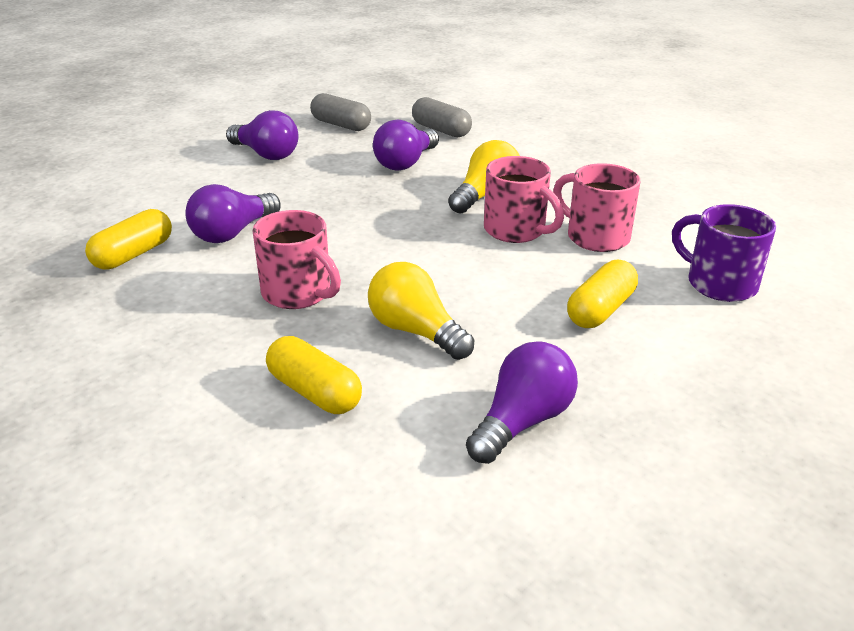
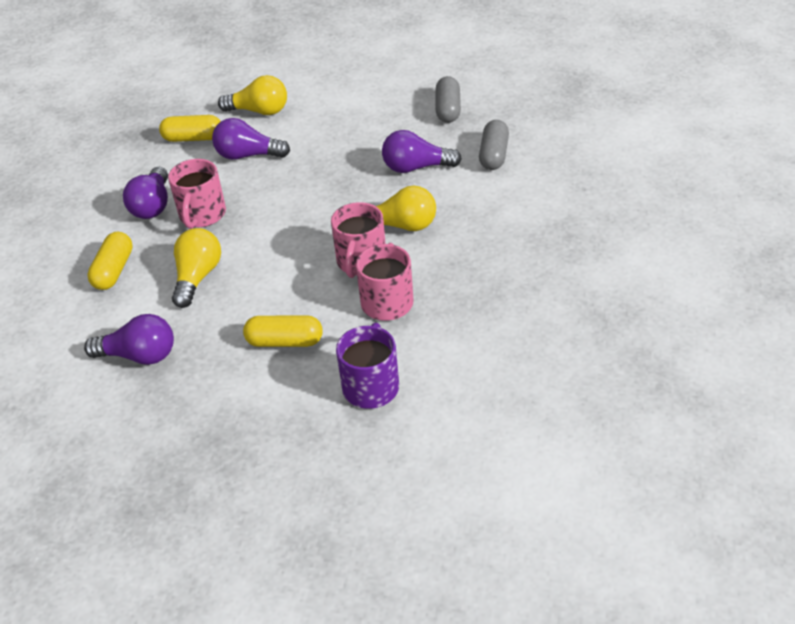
camera: 60 degrees right, 10 degrees up
(162, 202) = (259, 111): none -> yellow light bulb
(266, 154) = (364, 107): purple light bulb -> purple light bulb (153, 206)

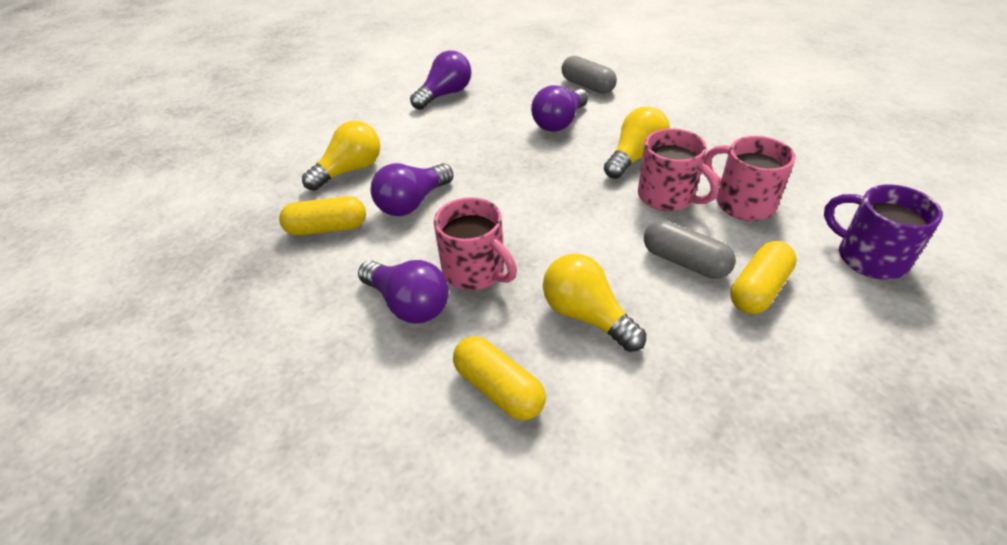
camera: 55 degrees left, 0 degrees up
(139, 356) = (699, 427): purple light bulb -> purple light bulb (445, 94)
(193, 138) = (327, 228): yellow capsule -> yellow capsule turned 45 degrees clockwise
(448, 109) = (499, 82): grey capsule -> grey capsule (684, 262)

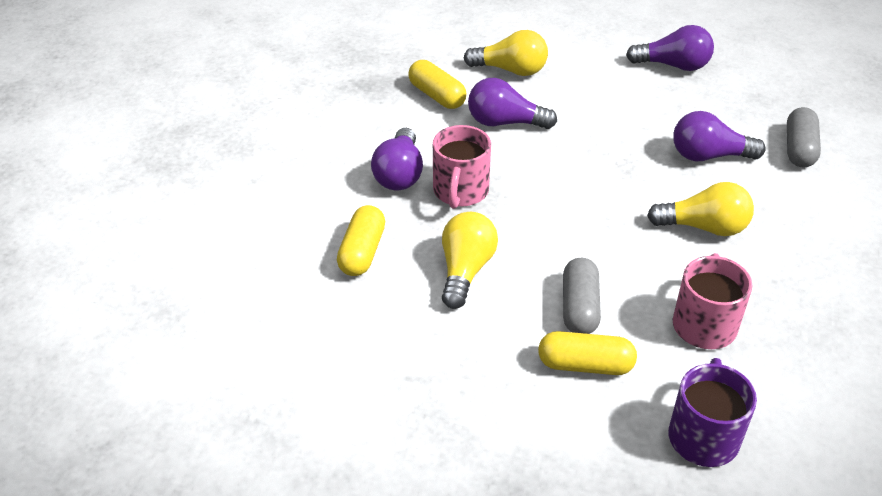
camera: 55 degrees right, 0 degrees up
(667, 197) = (662, 269): pink mug -> none

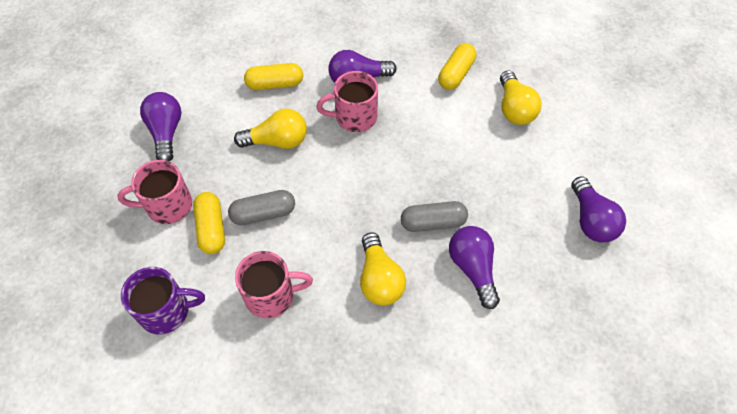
camera: 70 degrees right, 15 degrees up
(504, 122) = (445, 122): purple light bulb -> purple light bulb (166, 132)
(529, 408) = (167, 206): none -> pink mug
(799, 149) = (519, 341): grey capsule -> grey capsule (433, 223)

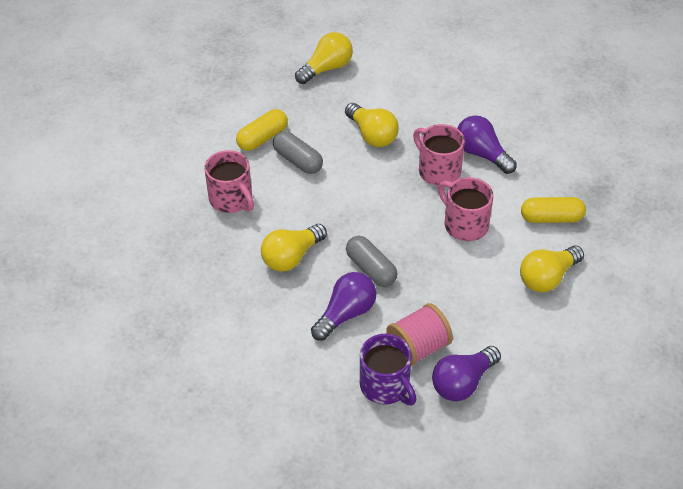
camera: 60 degrees right, 10 degrees down
(166, 132) = (326, 68): purple light bulb -> yellow light bulb
(167, 206) = (263, 104): pink mug -> pink mug (464, 224)
(167, 311) = (180, 149): purple mug -> purple mug (386, 386)
(275, 84) = (428, 105): yellow capsule -> none
(539, 233) = (418, 348): none -> pink spool

